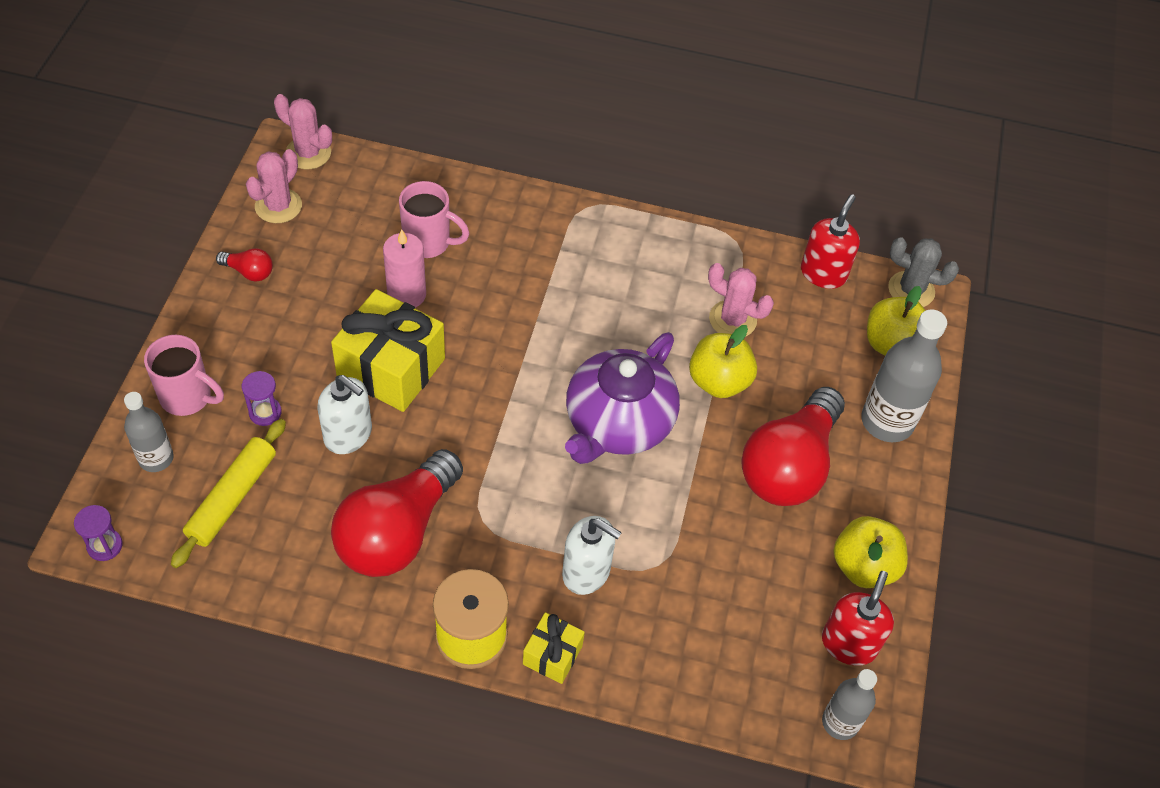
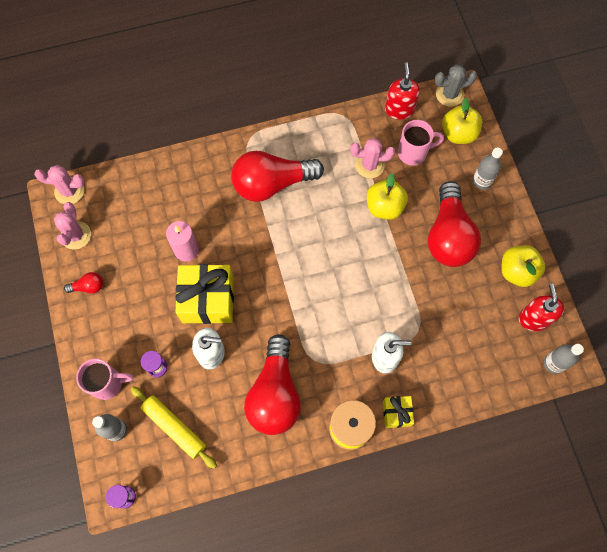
camera: 25 degrees left, 15 degrees up
(232, 498) = (174, 427): yellow rolling pin -> yellow rolling pin turned 45 degrees counterclockwise
(428, 242) = (177, 210): pink mug -> pink mug (413, 153)
(579, 274) = (272, 183): none -> red light bulb
(617, 423) = (348, 262): purple teapot -> none
(887, 421) = (481, 181): grey bottle -> grey bottle, size x0.61

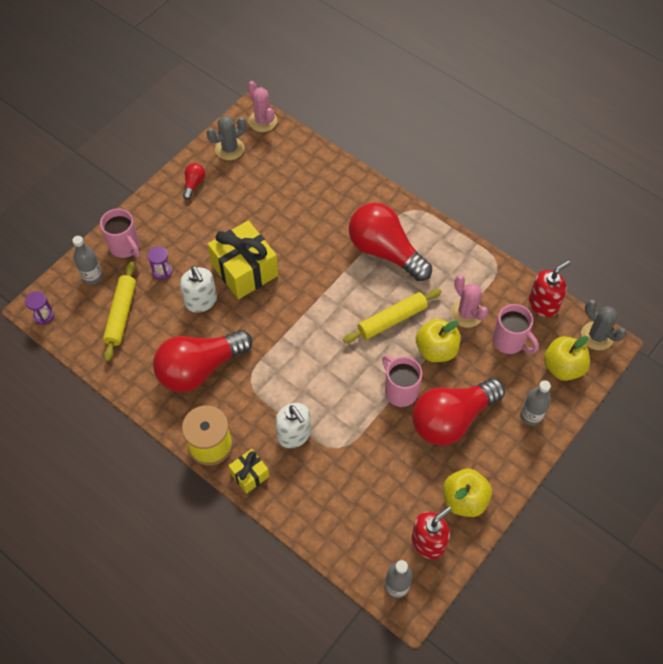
camera: 55 degrees right, 10 degrees down
(76, 235) = (229, 149): pink cactus -> grey cactus
(88, 287) = (194, 184): red light bulb -> red light bulb turned 120 degrees counterclockwise
(186, 250) = (276, 228): pink candle -> none
(336, 220) = (392, 320): none -> yellow rolling pin
(401, 255) = (400, 391): none -> pink mug

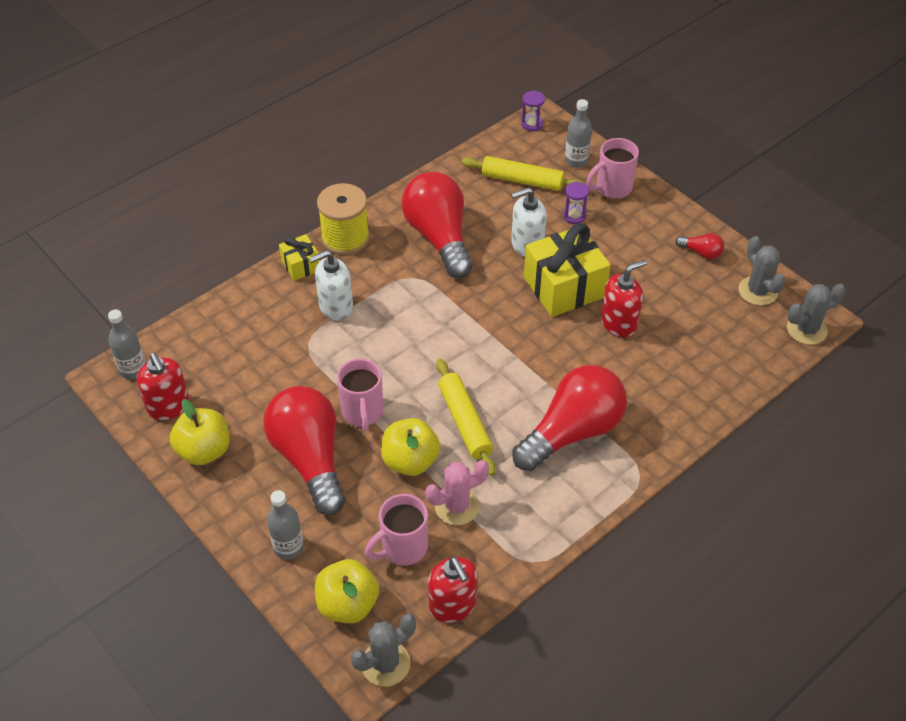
camera: 100 degrees right, 10 degrees down
(262, 121) = (806, 329): pink cactus -> grey cactus
(276, 231) = (619, 323): none -> red soap dispenser
(400, 391) = (362, 413): pink mug -> pink mug turned 105 degrees clockwise

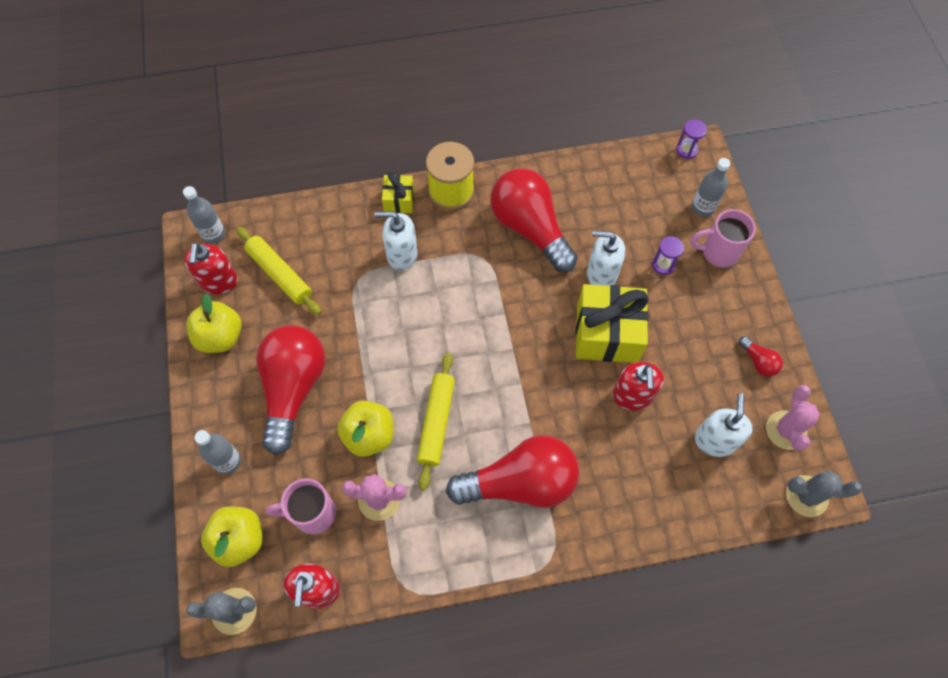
camera: 30 degrees right, 15 degrees up
(362, 413) = (360, 368): pink mug -> none
(439, 237) = (530, 228): red light bulb -> red light bulb turned 45 degrees counterclockwise
(522, 180) = (640, 205): yellow rolling pin -> yellow rolling pin (280, 274)
(619, 323) = (632, 396): red soap dispenser -> red soap dispenser turned 90 degrees clockwise
(708, 324) = (714, 440): none -> white soap dispenser
(757, 291) = (786, 430): grey cactus -> pink cactus

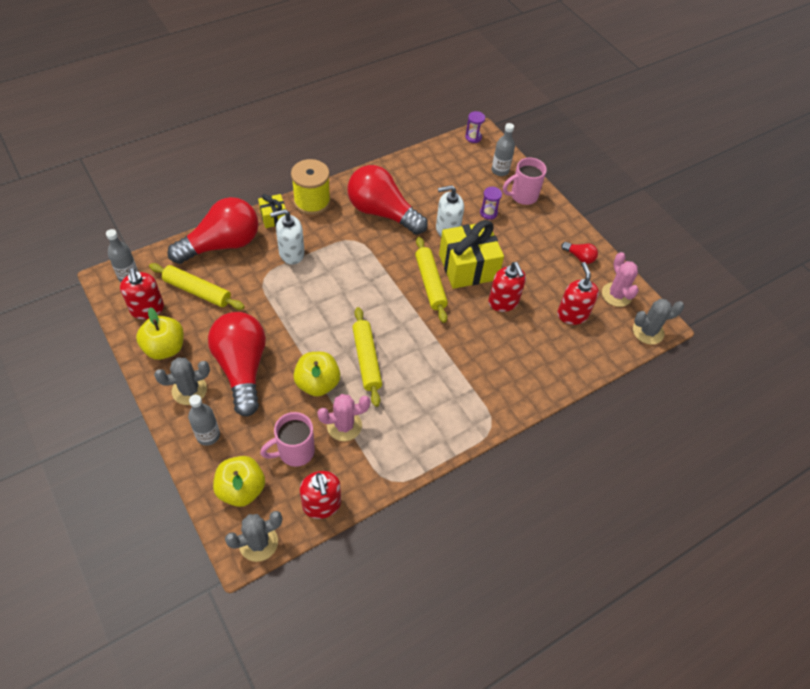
camera: 25 degrees left, 10 degrees down
(228, 398) = (189, 390): none -> grey cactus
(520, 483) = (447, 382): red light bulb -> red light bulb (222, 245)
(551, 343) = (430, 283): none -> yellow rolling pin
(714, 440) = (572, 314): white soap dispenser -> red soap dispenser

